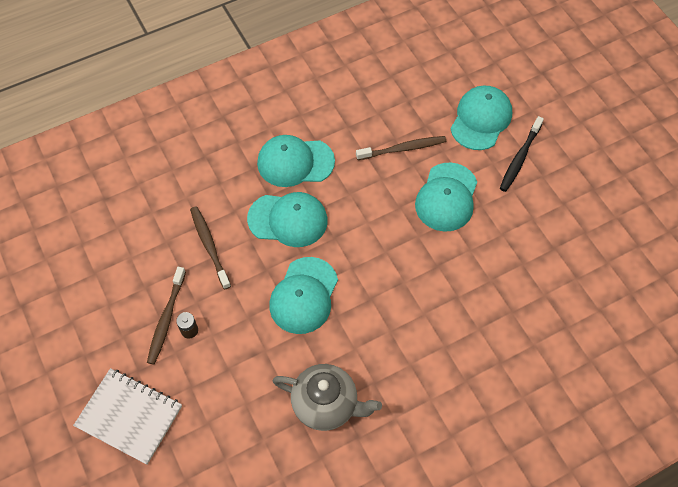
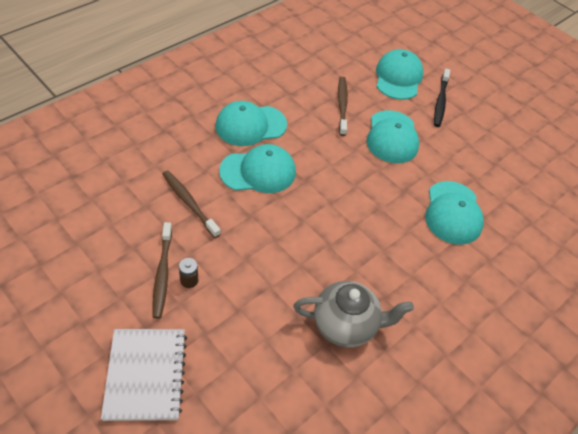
camera: 20 degrees left, 10 degrees down
(129, 416) = (145, 375): white notebook -> white notebook turned 75 degrees clockwise
(304, 295) = (293, 232): turquoise cap -> turquoise cap (453, 213)
(403, 149) = (342, 105): brown toothbrush -> brown toothbrush turned 60 degrees counterclockwise

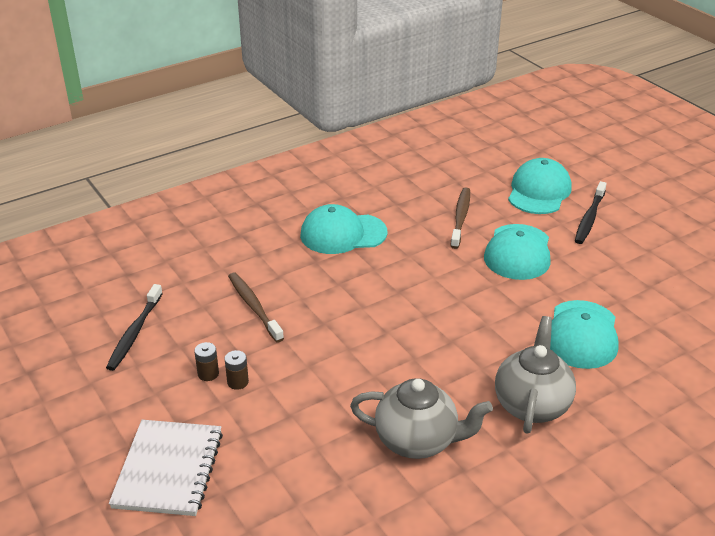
camera: 15 degrees right, 15 degrees down
(90, 237) = (134, 333): none -> black toothbrush
(162, 274) = (208, 374): brown toothbrush -> brown battery
(258, 171) = (342, 280): turquoise cap -> none
(427, 282) = (532, 405): none -> grey teapot

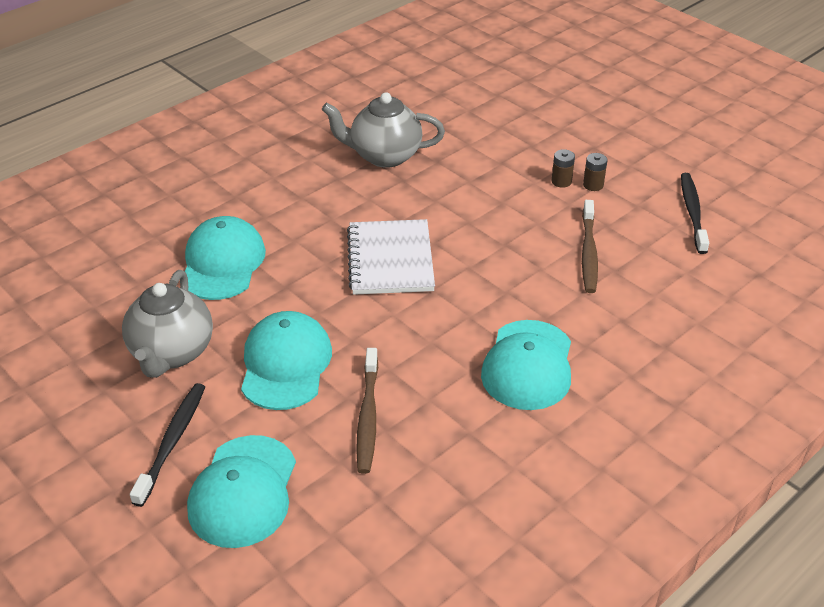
camera: 170 degrees right, 5 degrees up
(168, 469) = (578, 119): white notebook -> white notebook (390, 260)
(254, 306) = (588, 253): brown toothbrush -> brown toothbrush turned 45 degrees clockwise
(343, 234) = (528, 365): turquoise cap -> turquoise cap turned 120 degrees clockwise
(532, 405) = (283, 192): grey teapot -> grey teapot (172, 353)

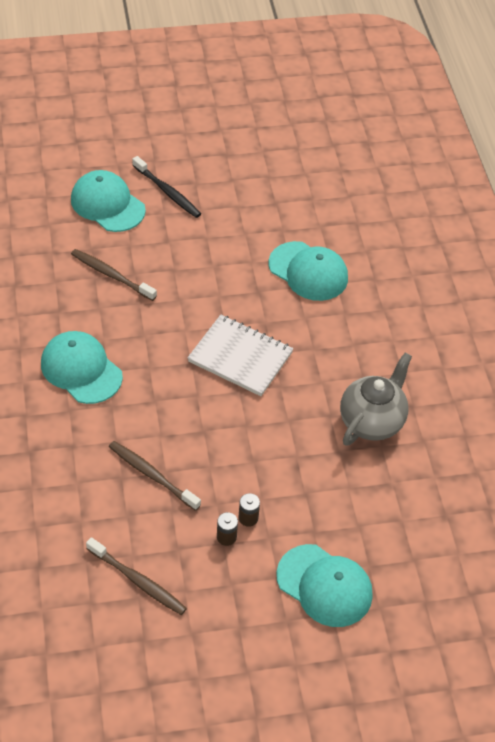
camera: 120 degrees right, 10 degrees up
(172, 353) = (239, 217): grey teapot -> none
(285, 364) = (185, 260): turquoise cap -> turquoise cap (324, 586)
(692, 212) = (138, 581): black toothbrush -> brown toothbrush

